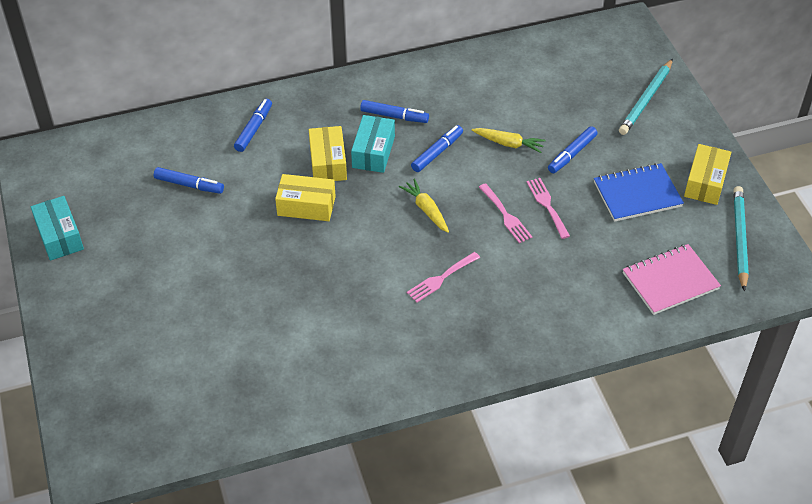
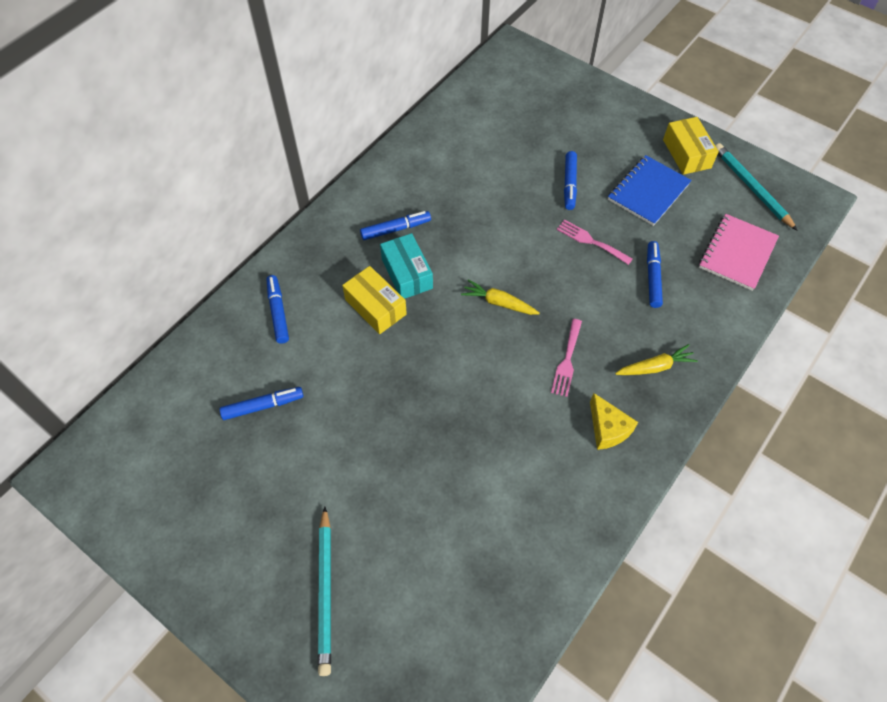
camera: 35 degrees left, 10 degrees up
(59, 236) = (173, 543): turquoise box -> none
(306, 206) = (392, 361): yellow box -> none
(427, 342) = (607, 429): none -> yellow cheese
(437, 152) = (461, 243): blue marker -> blue marker (652, 277)
(506, 216) = (567, 270): pink fork -> none
(508, 144) = (512, 202): yellow carrot -> yellow carrot (655, 367)
(646, 99) = (583, 106): turquoise pencil -> turquoise pencil (325, 592)

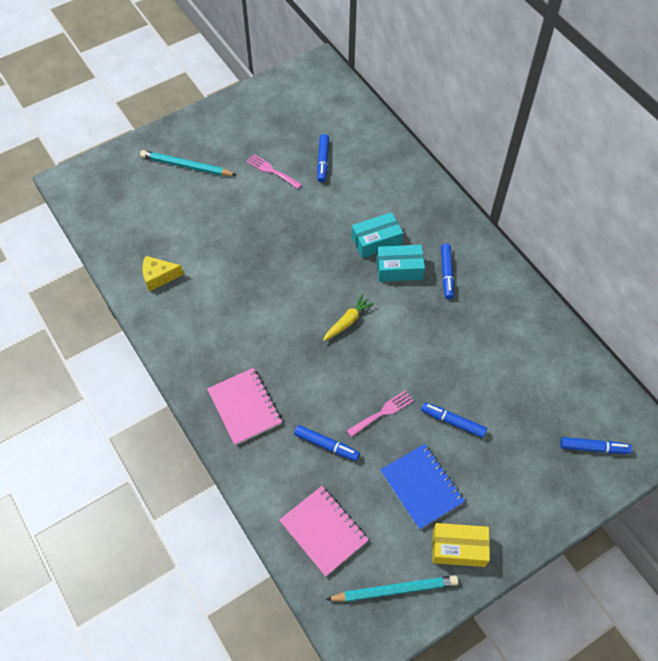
camera: 110 degrees right, 0 degrees up
(278, 312) = (395, 183): blue marker -> blue marker (593, 448)
(375, 307) = (376, 241): yellow box -> turquoise box
(567, 361) = (277, 348): pink fork -> pink fork (272, 171)
(607, 429) = (211, 352): yellow cheese -> yellow cheese (159, 277)
(655, 367) = (244, 407): yellow carrot -> pink notebook

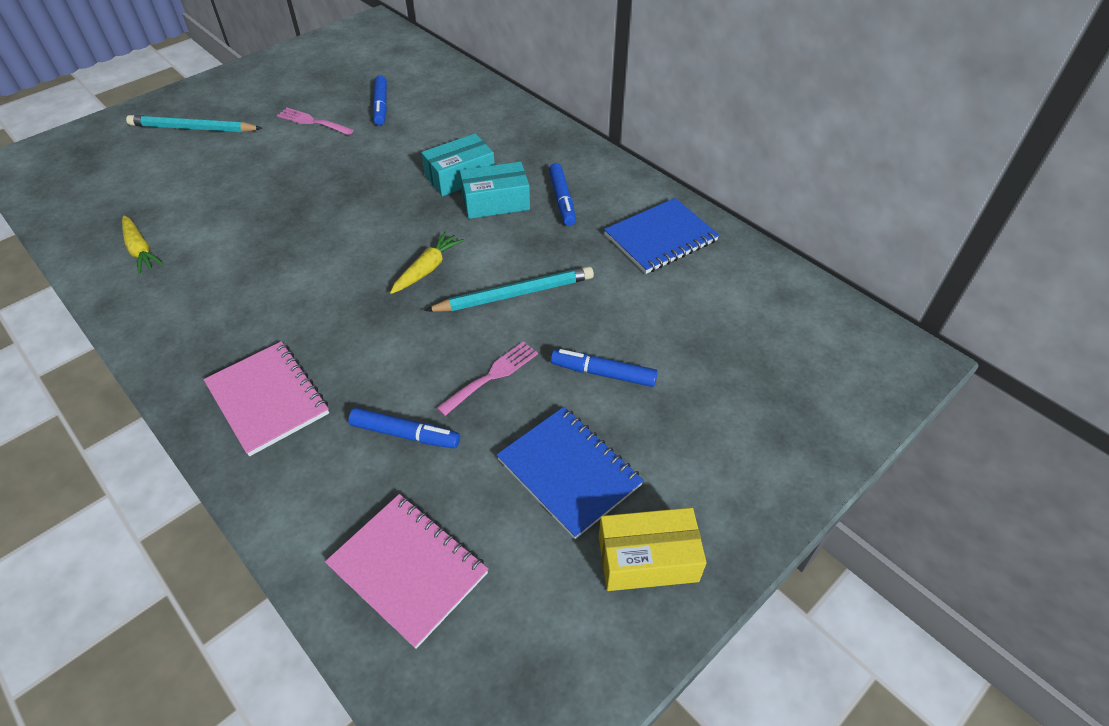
camera: 10 degrees left, 10 degrees down
(159, 277) = (141, 250): yellow cheese -> yellow carrot
(395, 590) = (547, 650): turquoise pencil -> turquoise pencil (515, 294)
(510, 319) = (660, 238): none -> blue notebook
(593, 448) = (823, 378): blue marker -> none

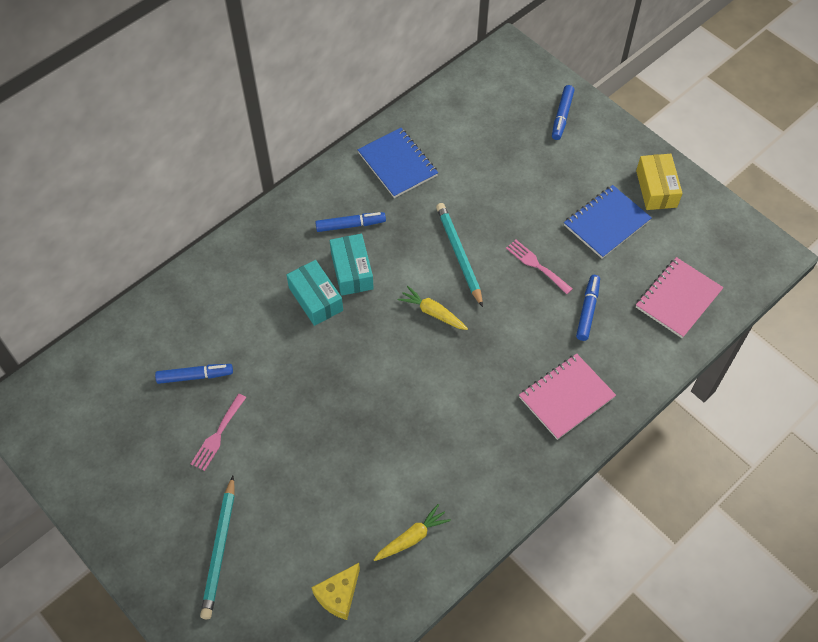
camera: 90 degrees left, 10 degrees up
(106, 200) = (338, 595): none -> yellow cheese
(603, 373) = (530, 204): blue marker -> blue marker (562, 116)

